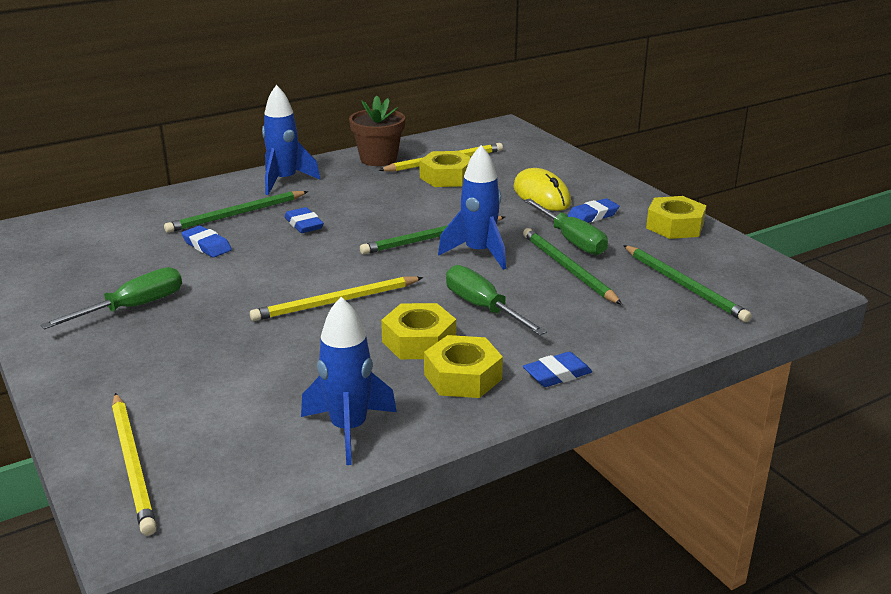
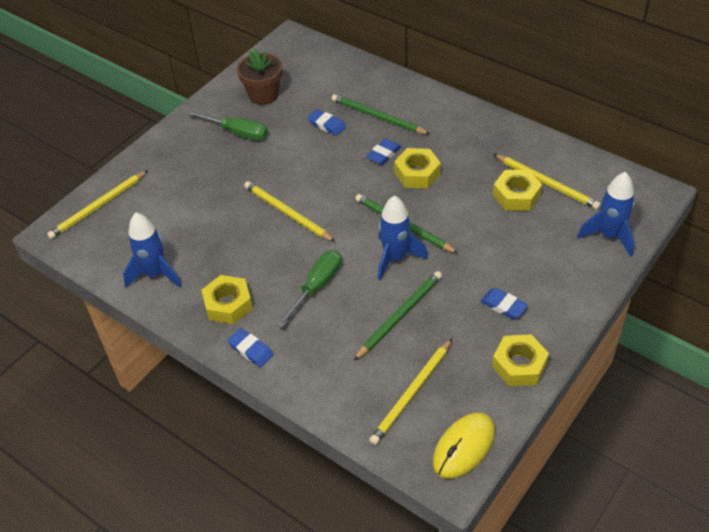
camera: 70 degrees right, 20 degrees up
(207, 246) = (327, 125): blue eraser -> blue eraser turned 75 degrees counterclockwise
(284, 181) = (445, 115): blue rocket -> blue rocket (609, 236)
(378, 159) = (522, 145): brown flower pot -> brown flower pot (263, 95)
(419, 341) = (259, 270): yellow nut -> yellow nut (417, 173)
(541, 195) = (522, 263): yellow mouse -> yellow mouse (464, 447)
(571, 240) = (449, 305): green screwdriver -> none
(684, 286) = (411, 393): green pencil -> yellow pencil

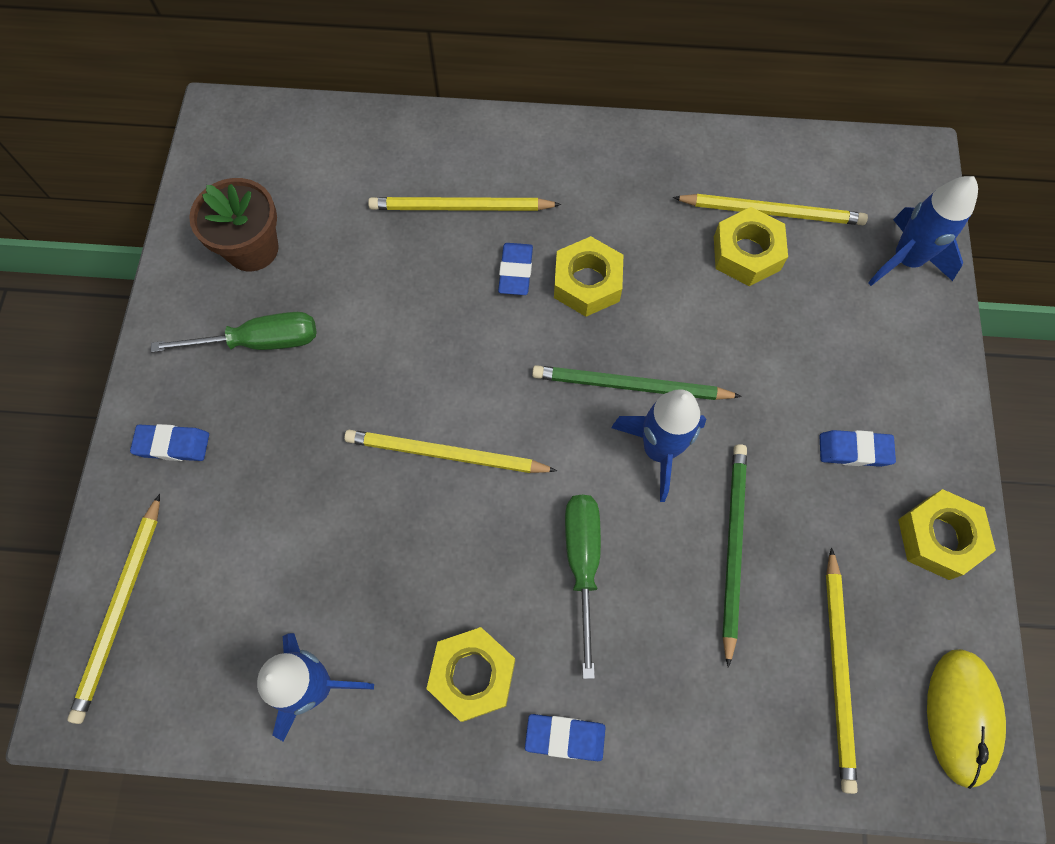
camera: 35 degrees left, 20 degrees up
(327, 125) = (393, 259): blue eraser -> blue eraser (172, 444)
(377, 117) = (460, 207): green pencil -> yellow pencil

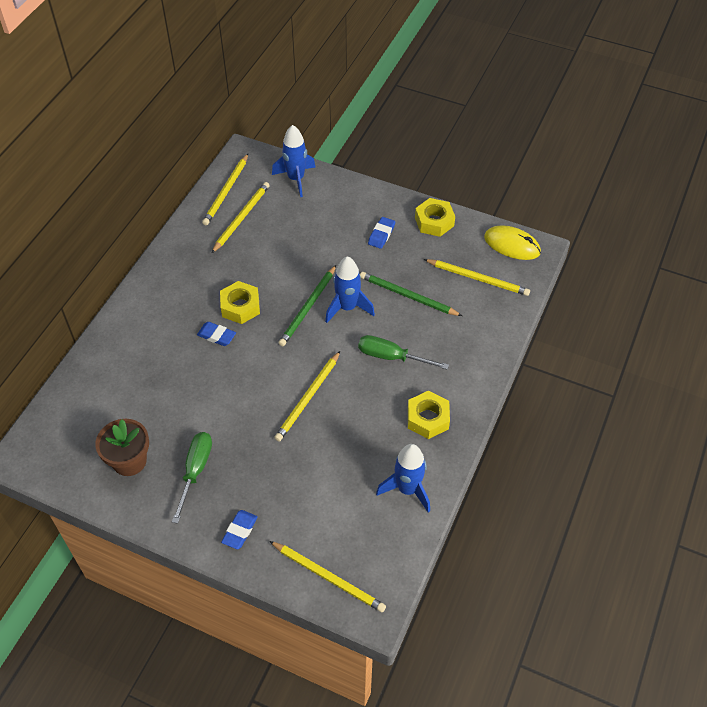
camera: 70 degrees left, 15 degrees down
(460, 207) = (161, 349): yellow pencil -> yellow pencil (226, 191)
(565, 737) = (470, 389): blue eraser -> none
(746, 253) = (259, 236): yellow nut -> none

